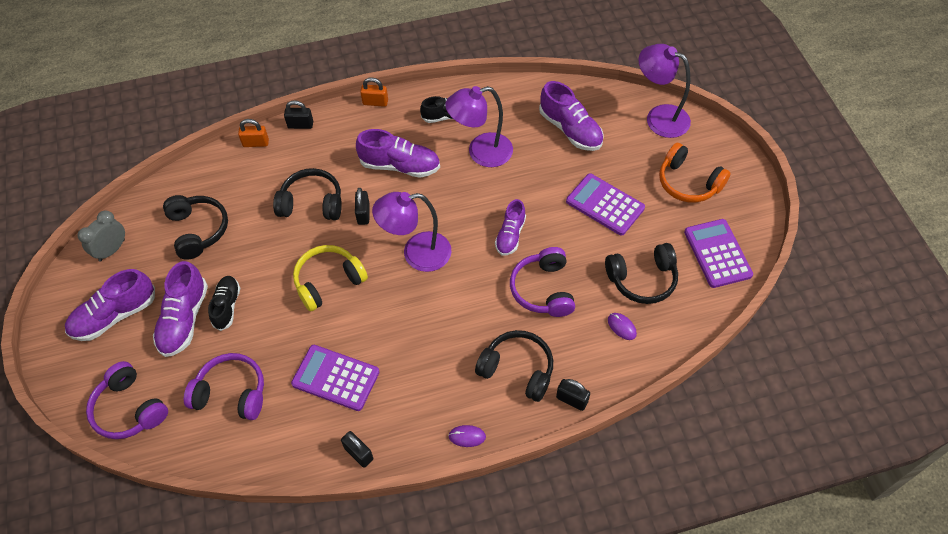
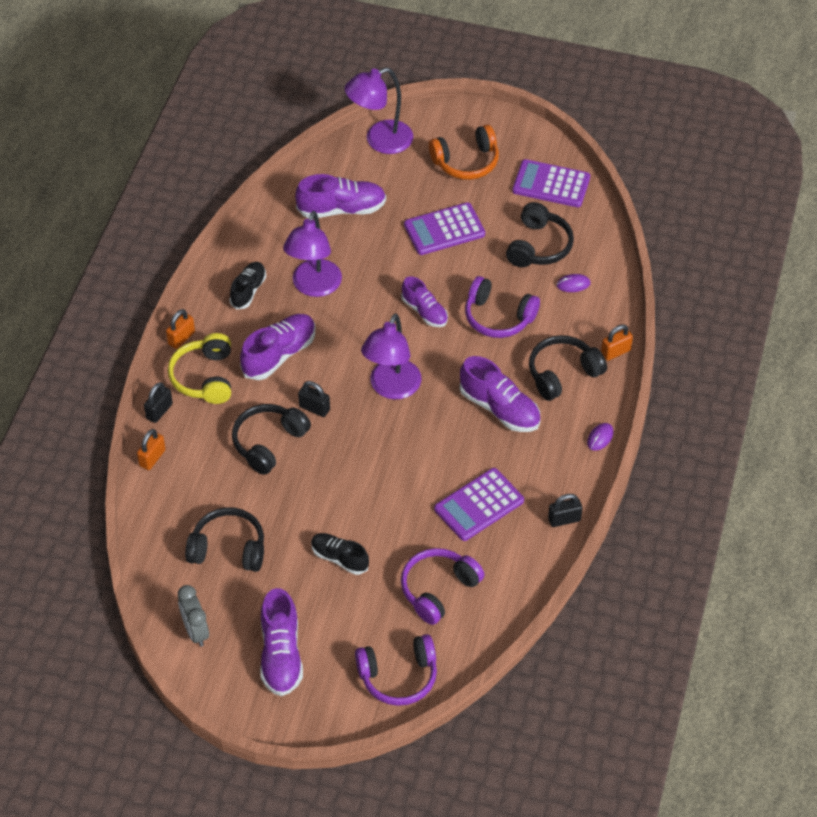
camera: 60 degrees left, 5 degrees down
(184, 319) = (329, 598): purple shoe -> purple shoe (499, 408)
(328, 281) = (372, 468): yellow headphones -> yellow headphones (204, 377)
(572, 399) = (615, 352): black padlock -> orange padlock

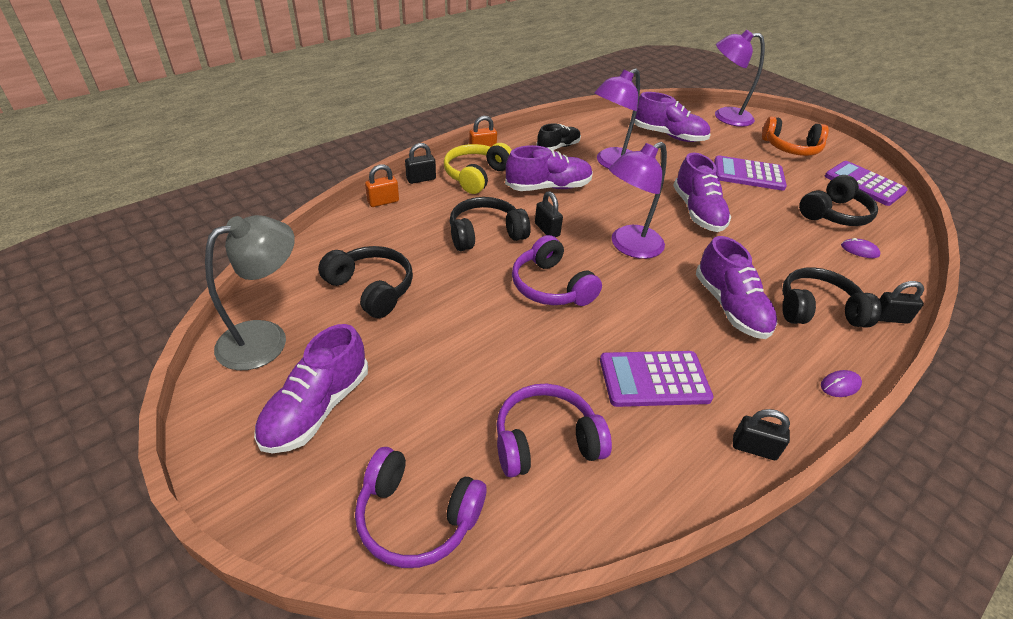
camera: 30 degrees right, 10 degrees down
(195, 631) = (266, 338): grey clock -> grey lamp
(339, 558) = (465, 351): black shoe -> none
(424, 311) = (697, 212): purple shoe -> purple shoe, size x1.53
(498, 317) = (768, 242): purple headphones -> purple headphones (551, 286)
(615, 352) = (889, 318): orange padlock -> black padlock

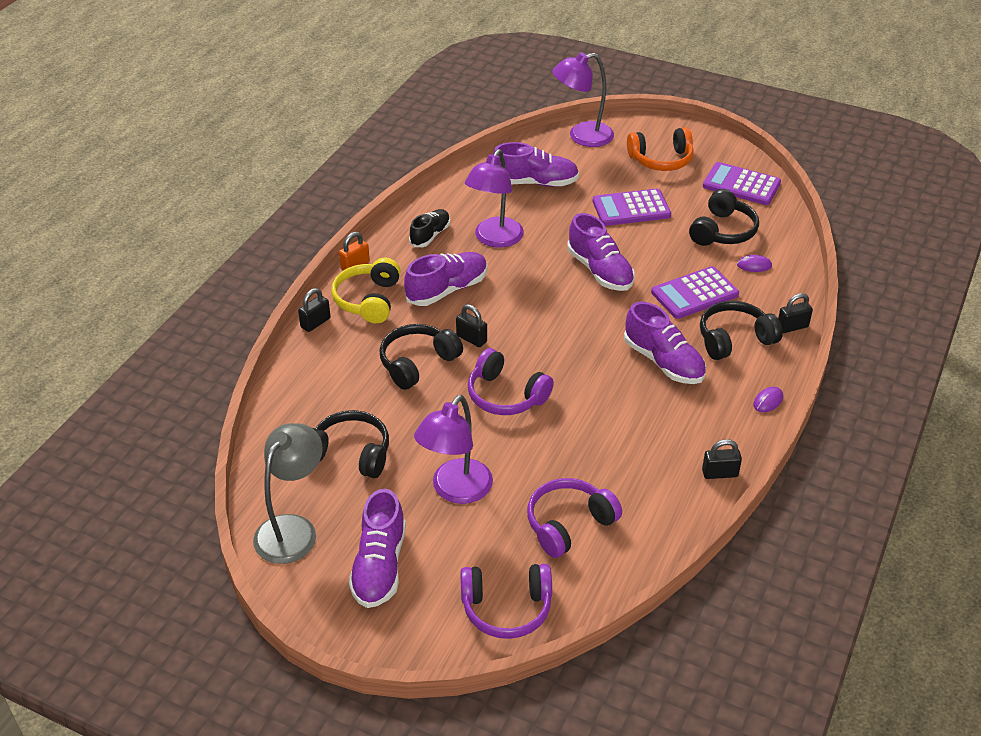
camera: 20 degrees left, 0 degrees up
(383, 202) = (296, 362): orange padlock -> none
(629, 246) = (554, 331): purple lamp -> purple lamp (455, 490)
(654, 379) = (627, 447): purple calculator -> purple calculator (694, 293)

